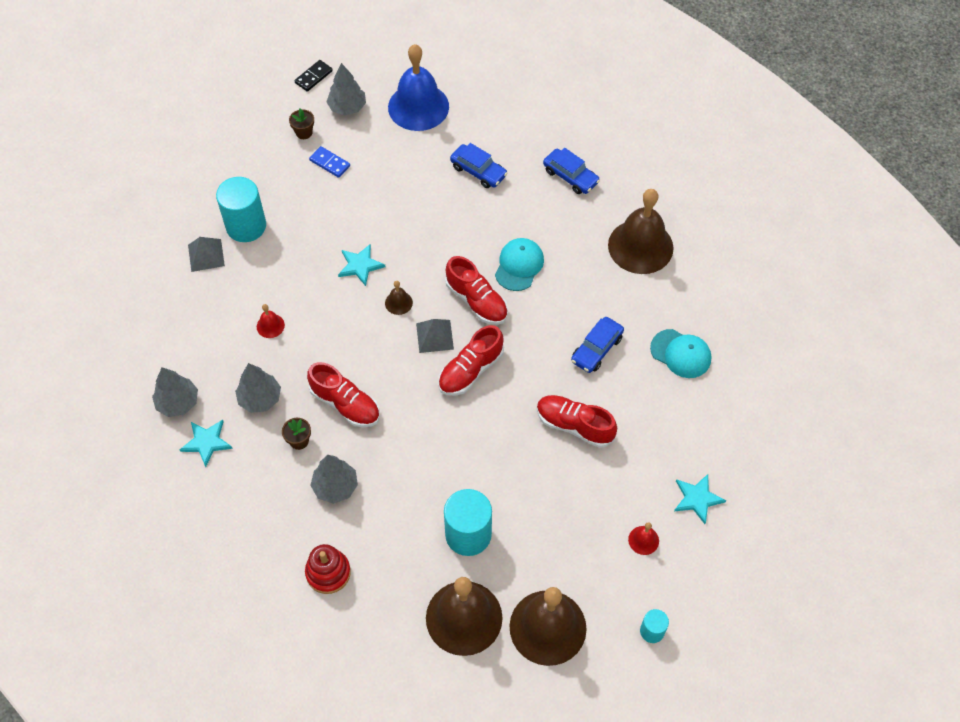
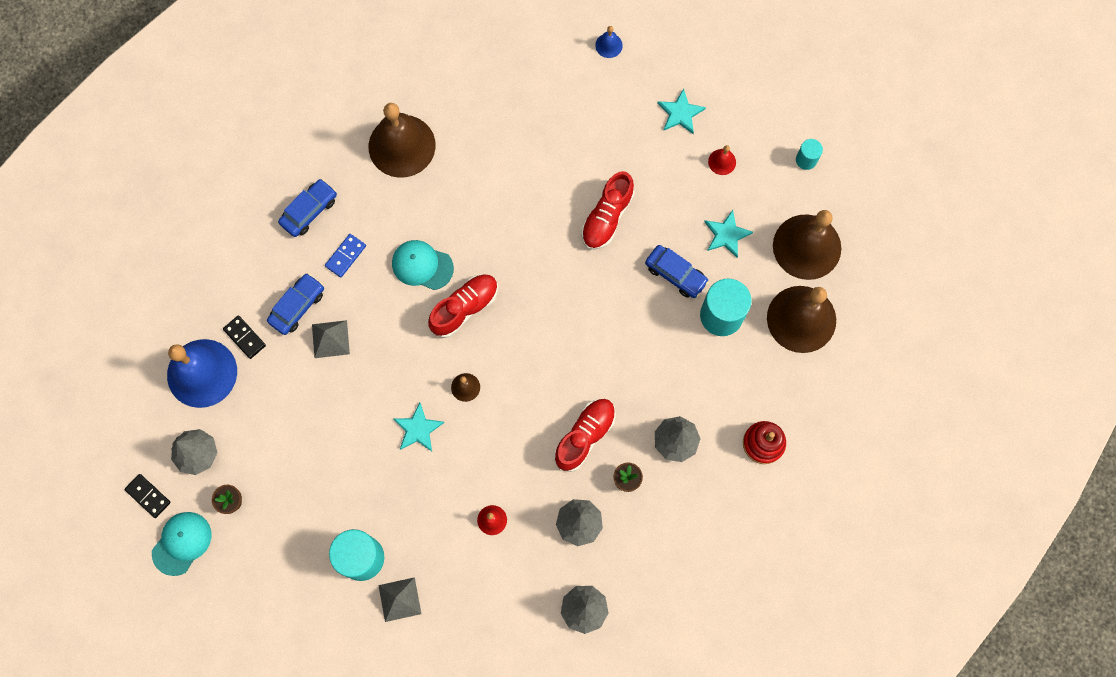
camera: 90 degrees left, 15 degrees up
(206, 442) = (629, 574): turquoise star -> turquoise star (726, 235)
(329, 163) = (278, 469): blue domino -> blue domino (346, 256)
(434, 336) = (506, 349): grey pyramid -> grey pyramid (330, 339)
(450, 134) = (245, 337): none -> black domino
(470, 370) = (546, 314): red shoe -> none
(596, 349) = (523, 193): blue car -> blue car (675, 274)
(681, 353) = (528, 116): turquoise cap -> turquoise cap (182, 543)
(770, 429) = (608, 45): none -> blue bell

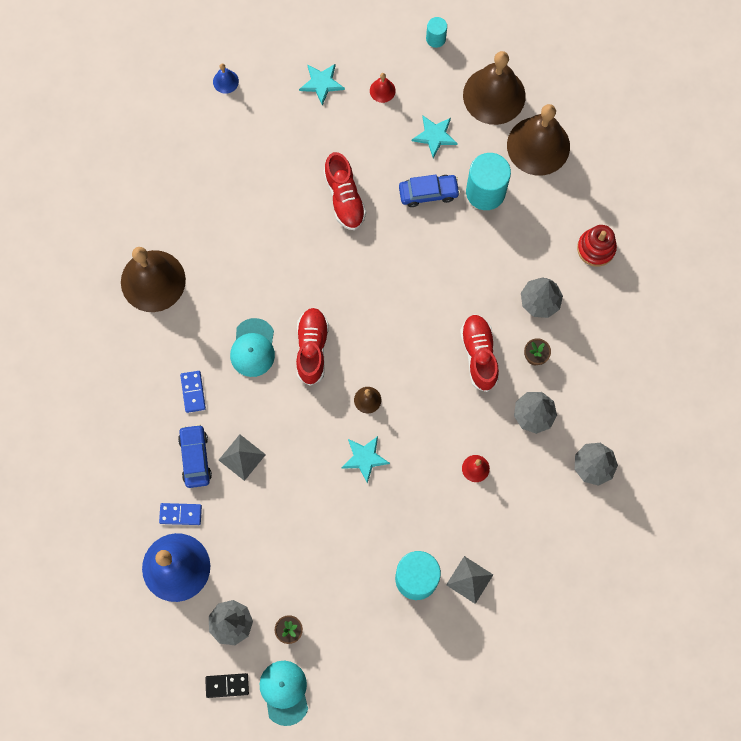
camera: 45 degrees left, 0 degrees up
(245, 337) = (180, 514): black domino -> blue domino
(309, 211) = (134, 386): blue car -> none
(422, 265) = (253, 348): turquoise cap -> turquoise cap turned 60 degrees counterclockwise

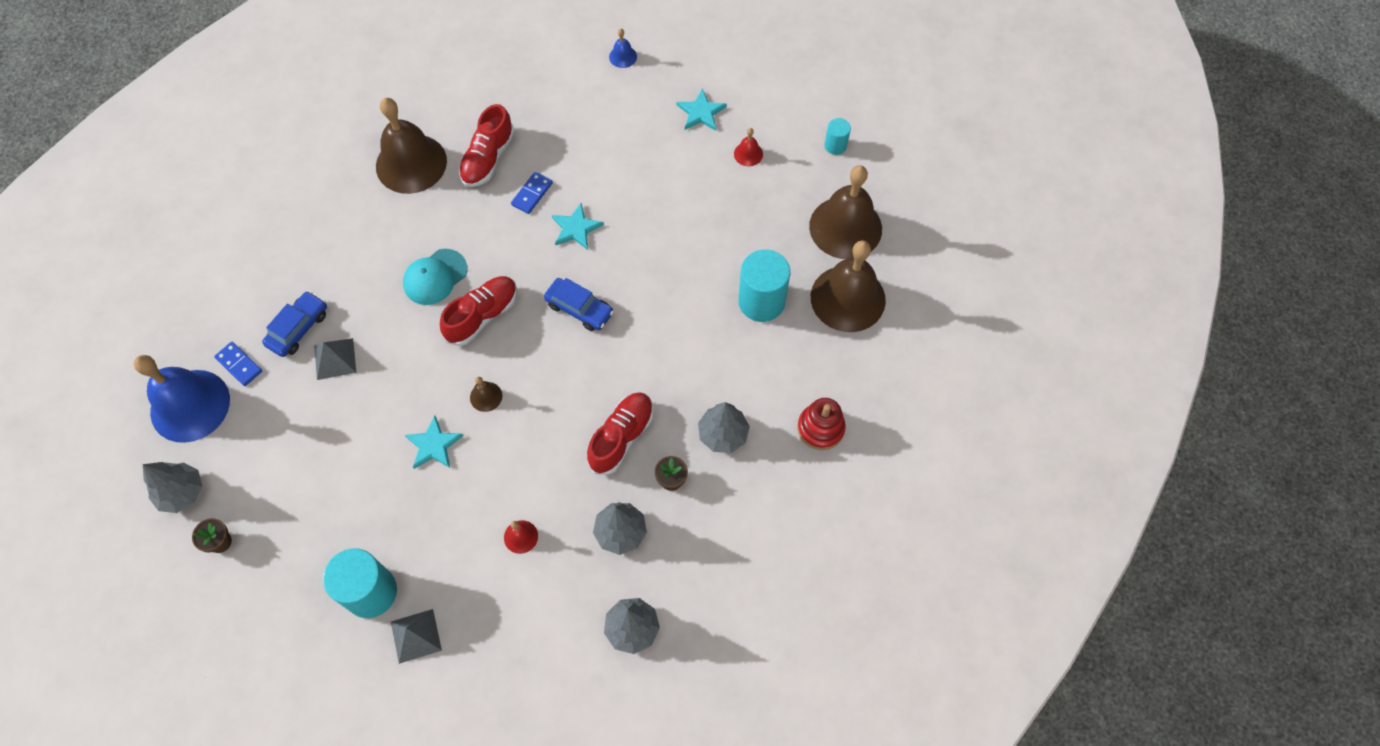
camera: 40 degrees right, 10 degrees down
(193, 392) = (352, 274): blue domino -> blue domino (532, 194)
(227, 685) = (122, 544): black domino -> none
(284, 692) = (160, 593): turquoise cap -> none
(344, 198) = (631, 215): red shoe -> red shoe (488, 158)
(428, 193) = (709, 264): blue car -> blue car (579, 309)
(435, 136) = (759, 222): turquoise star -> turquoise star (576, 228)

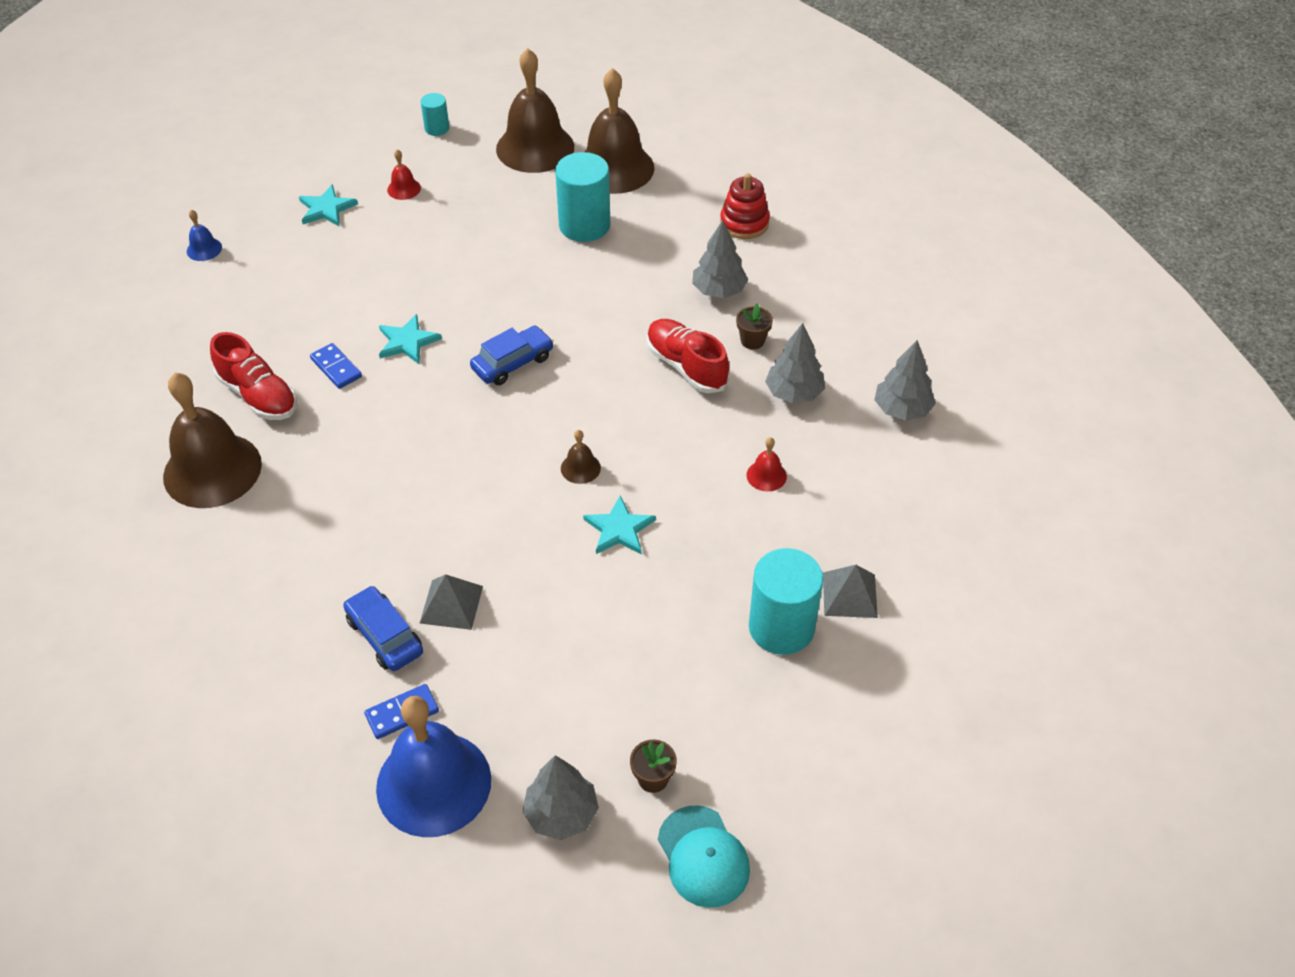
camera: 70 degrees left, 15 degrees down
(435, 277) = (393, 481): turquoise cap -> turquoise cap (703, 856)
(482, 316) = (473, 448): red shoe -> none

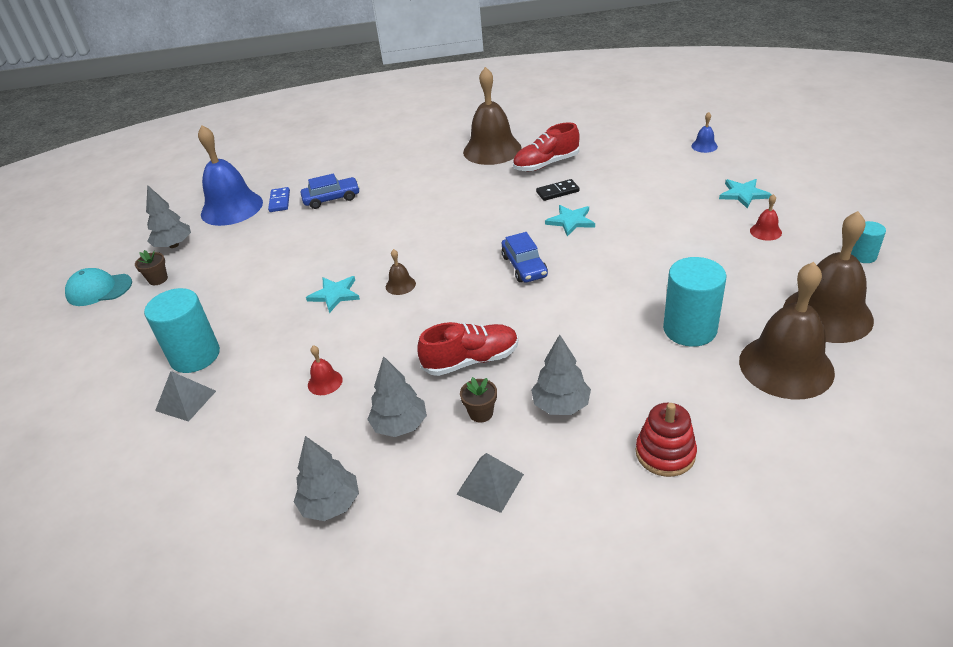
camera: 115 degrees right, 10 degrees down
(336, 368) = (557, 192): blue domino -> black domino
(451, 604) = (333, 222): grey pyramid -> grey pyramid (490, 484)

